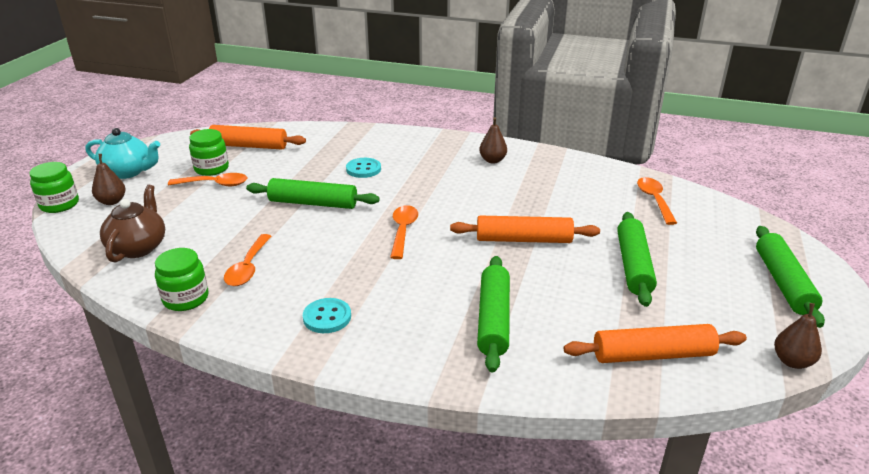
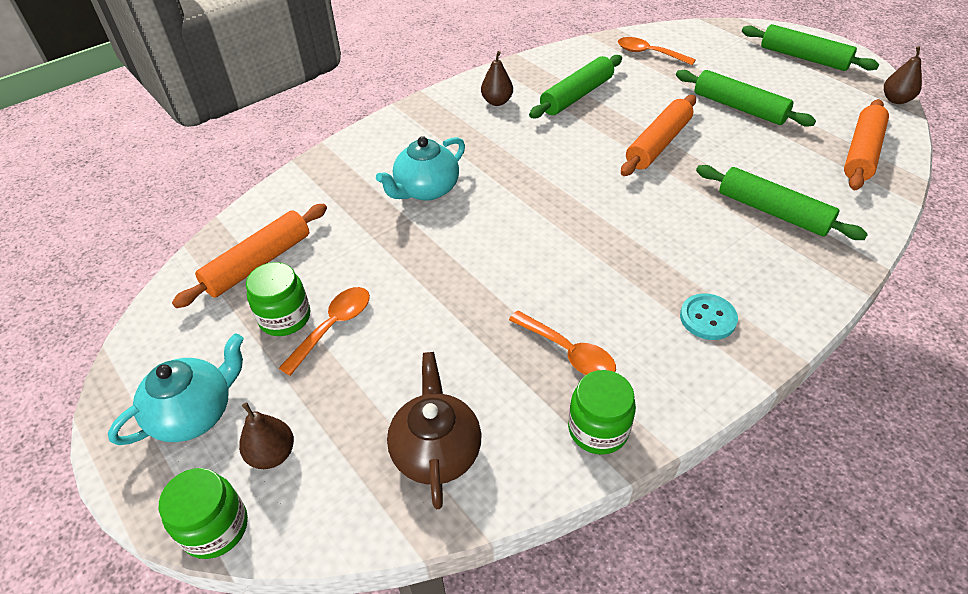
camera: 55 degrees left, 15 degrees up
(138, 247) = (436, 450): brown teapot -> brown teapot turned 45 degrees clockwise
(313, 203) = (467, 254): green rolling pin -> green rolling pin (577, 96)
(363, 169) = (426, 190): turquoise button -> turquoise teapot
(403, 231) = (583, 209): orange spoon -> none

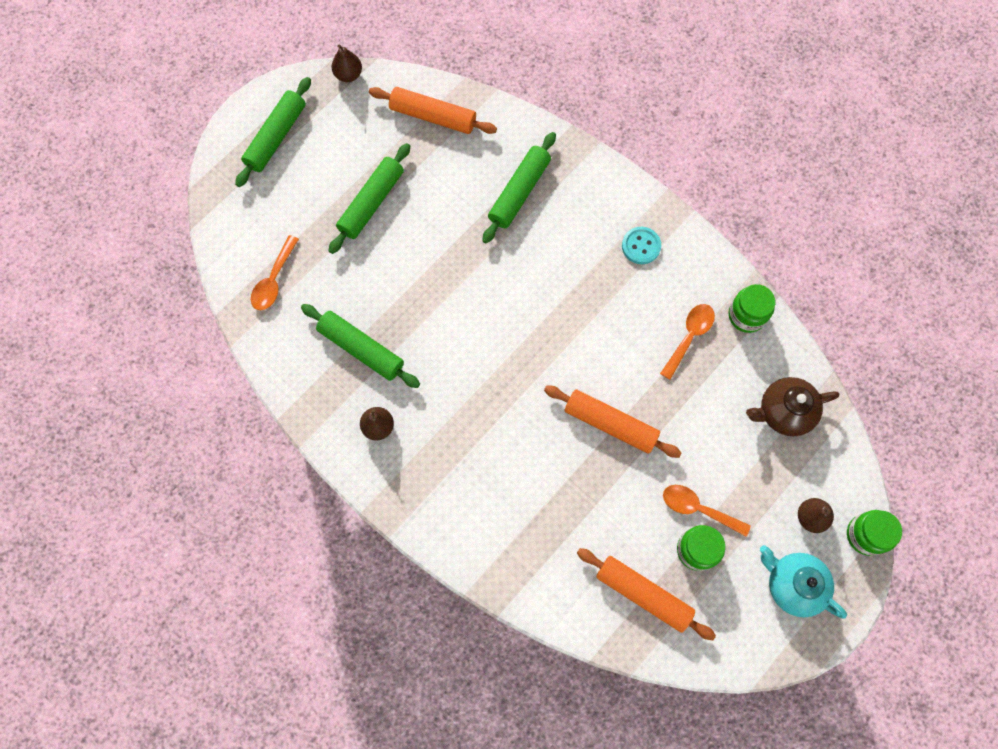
camera: 100 degrees left, 25 degrees up
(426, 190) = (527, 471): turquoise teapot -> none
(658, 144) = (437, 274): orange rolling pin -> orange rolling pin (610, 424)

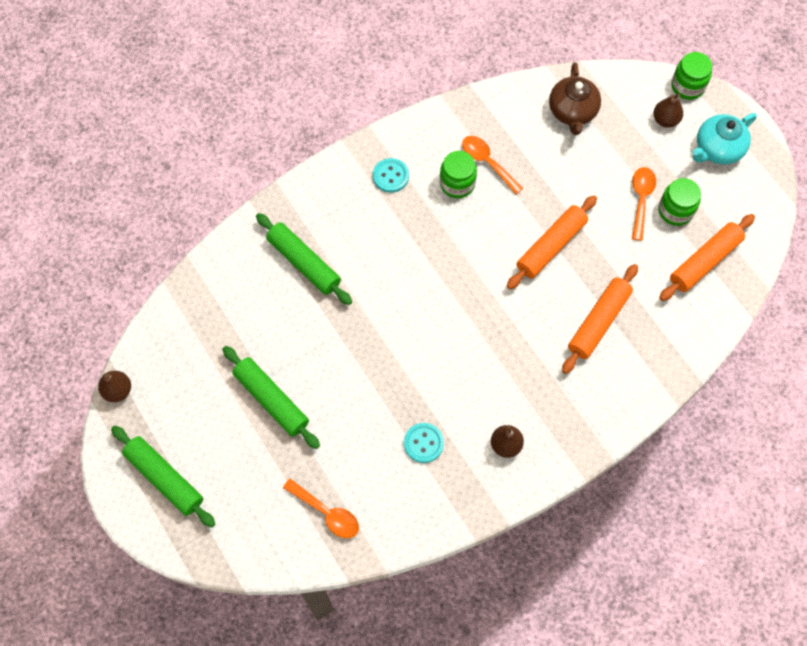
camera: 75 degrees left, 5 degrees down
(361, 349) = (423, 443): green rolling pin -> turquoise button
(433, 116) = (196, 321): orange rolling pin -> orange rolling pin (598, 322)
(698, 509) = (641, 199): orange spoon -> orange spoon turned 150 degrees clockwise
(746, 315) = (479, 113): green jar -> green jar (457, 183)

